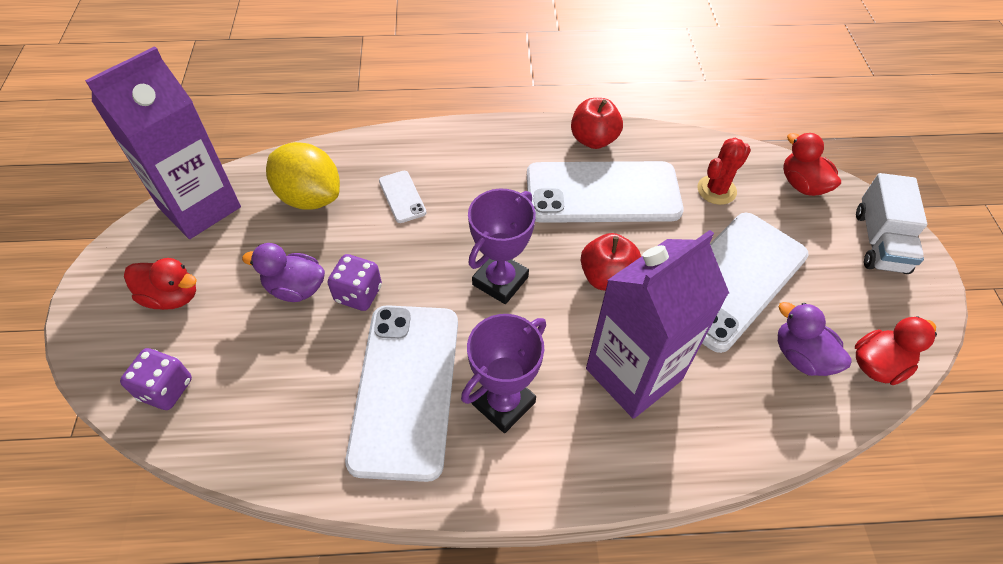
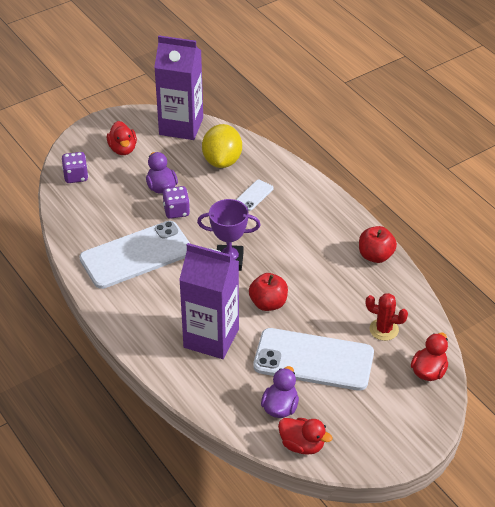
camera: 60 degrees right, 10 degrees down
(503, 403) = (155, 294): purple trophy -> none
(602, 193) = (333, 277): white phone -> none
(879, 241) = (409, 425): white truck -> none

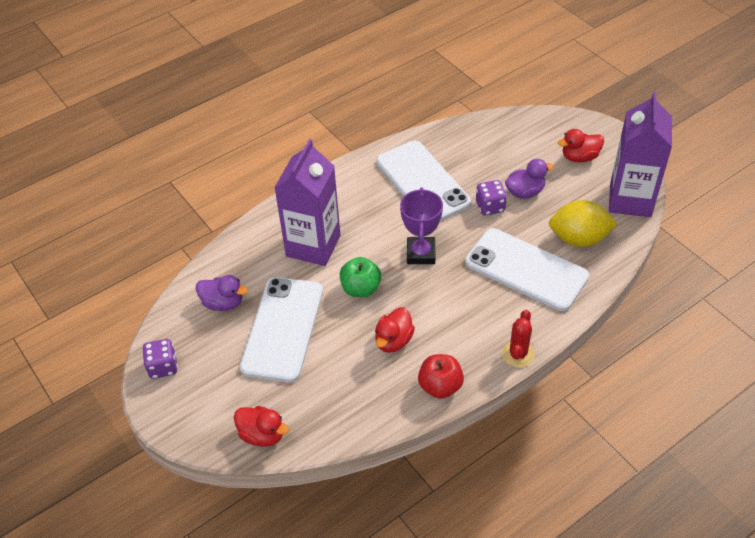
camera: 90 degrees right, 5 degrees up
(76, 176) = (529, 128): purple dice -> purple dice (163, 367)
(254, 195) = (526, 269): white phone -> white phone, size x2.40
(268, 303) = (361, 288): red apple -> green apple
(302, 445) = (176, 321): red duck -> red duck (393, 341)
(384, 329) = (324, 392): red cactus -> red cactus (518, 354)

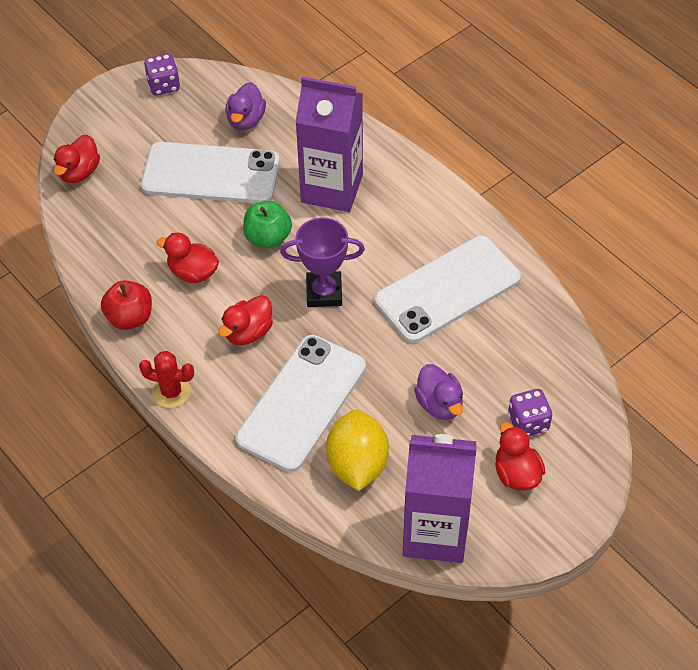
camera: 85 degrees right, 5 degrees up
(458, 302) = (248, 332): none -> red duck
(490, 207) = (409, 364): purple dice -> purple dice (528, 422)

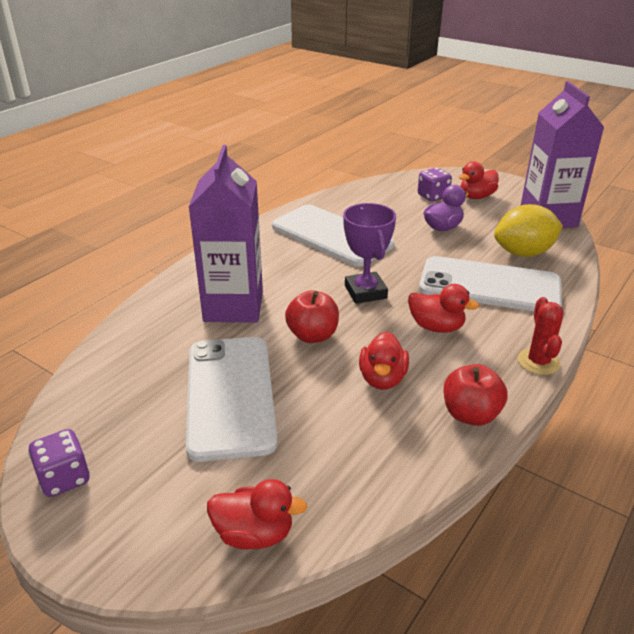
camera: 105 degrees left, 20 degrees down
(246, 120) = (135, 384): purple duck -> none
(268, 238) = (312, 335): green apple -> red apple

